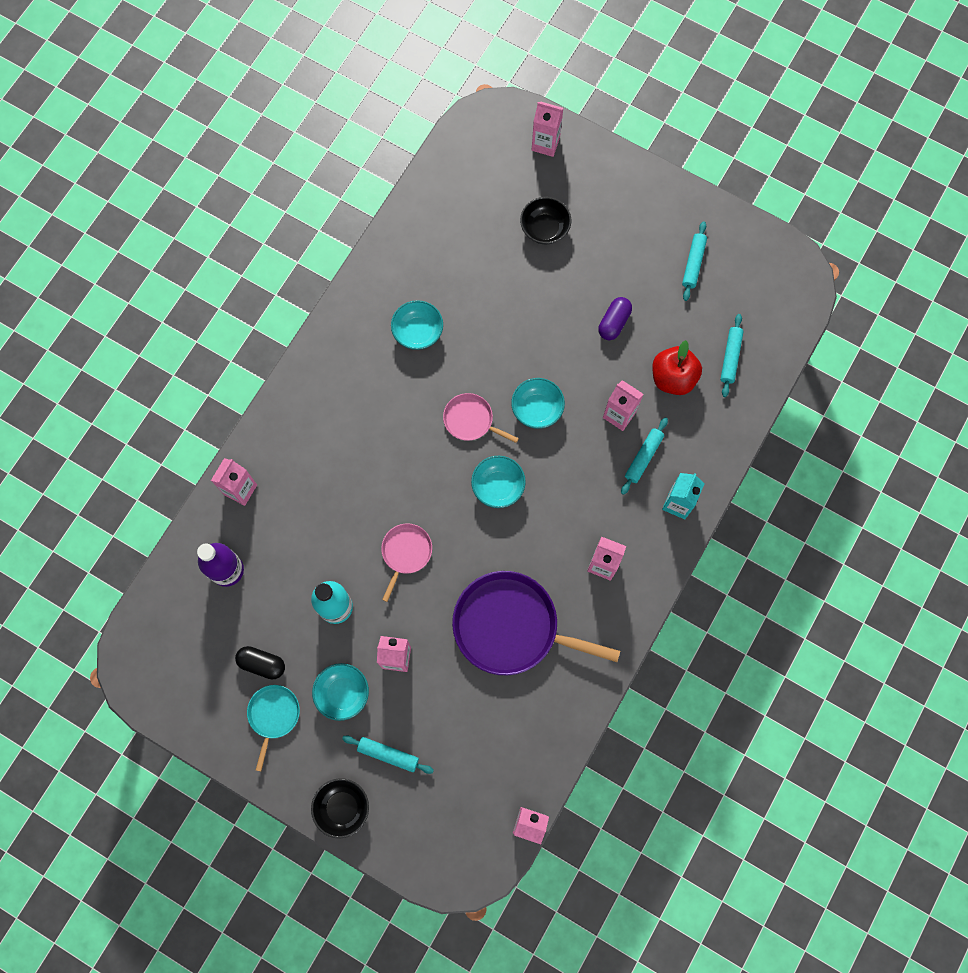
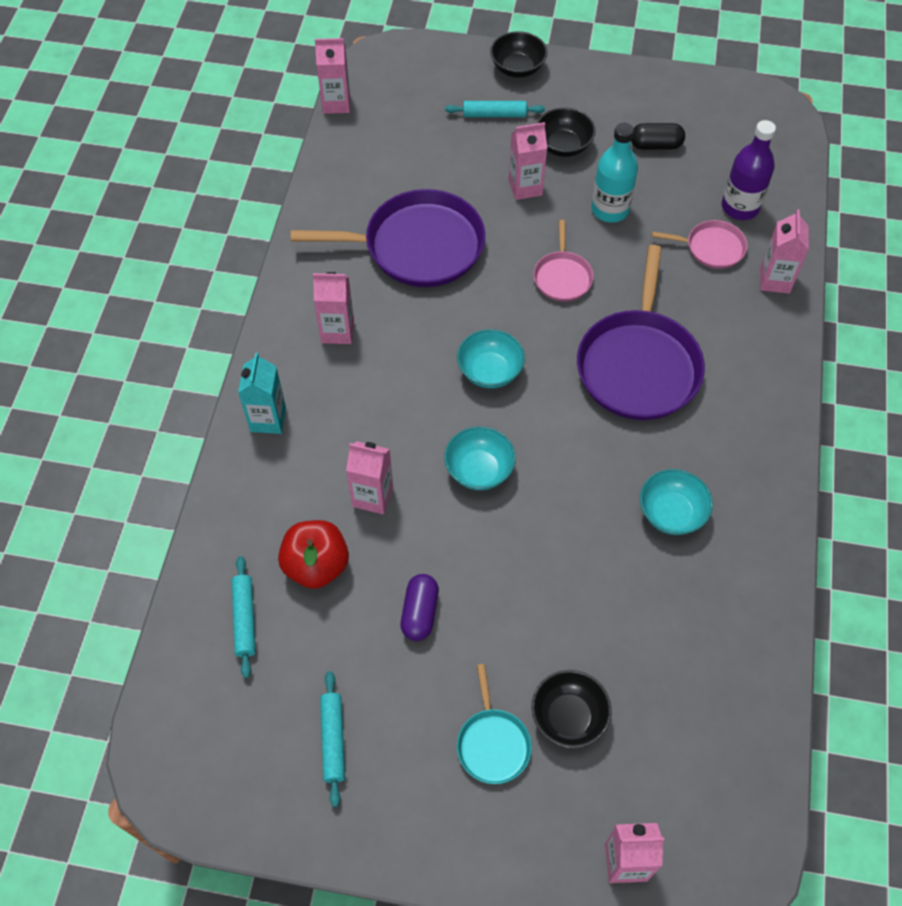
camera: 160 degrees right, 15 degrees down
(273, 715) = (620, 112): turquoise pan -> turquoise pan (492, 743)
(342, 693) = (563, 146): turquoise bowl -> black bowl
(384, 452) = (638, 365): none -> purple pan
(471, 420) = (554, 431): pink pan -> pink pan (711, 248)
(643, 457) = (326, 457): turquoise rolling pin -> none

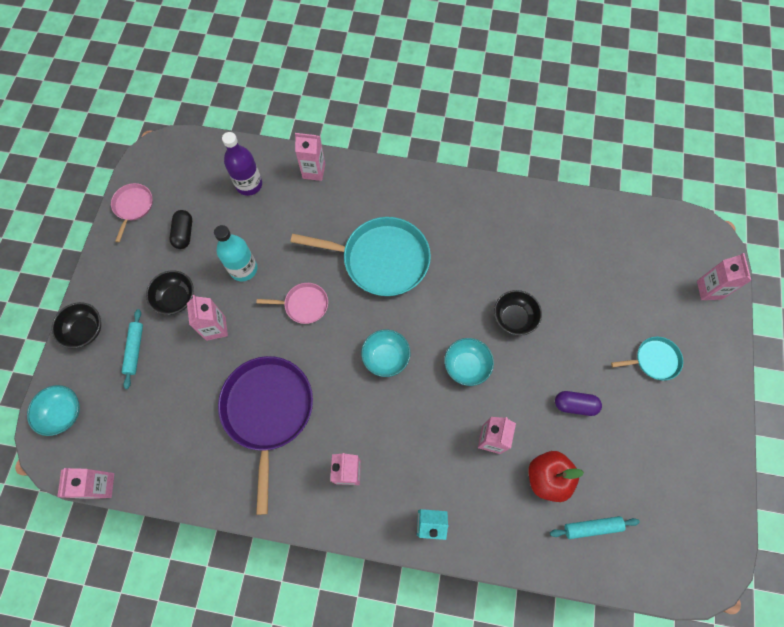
camera: 90 degrees left, 10 degrees up
(333, 740) = (667, 459): turquoise rolling pin -> none
(568, 717) = (631, 316): black bowl -> black bowl (514, 318)
(638, 365) = (381, 259): purple pan -> turquoise pan
(671, 513) = (492, 249): turquoise bowl -> turquoise bowl (63, 413)
(711, 248) = (284, 206): pink pan -> pink pan (133, 206)

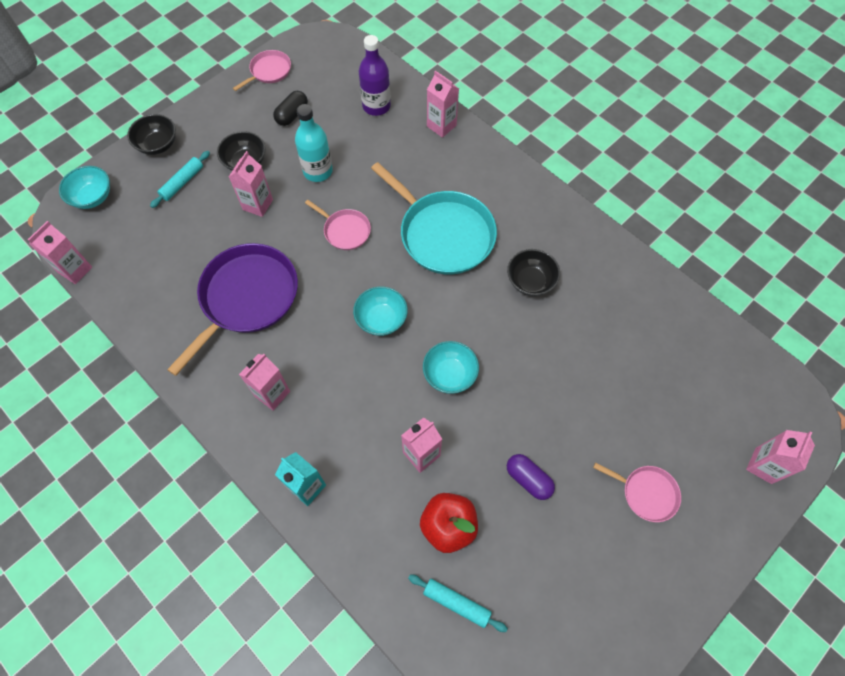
camera: 35 degrees right, 5 degrees down
(514, 318) = (529, 361): black bowl -> black bowl (530, 281)
(654, 360) = (646, 493): turquoise pan -> pink pan

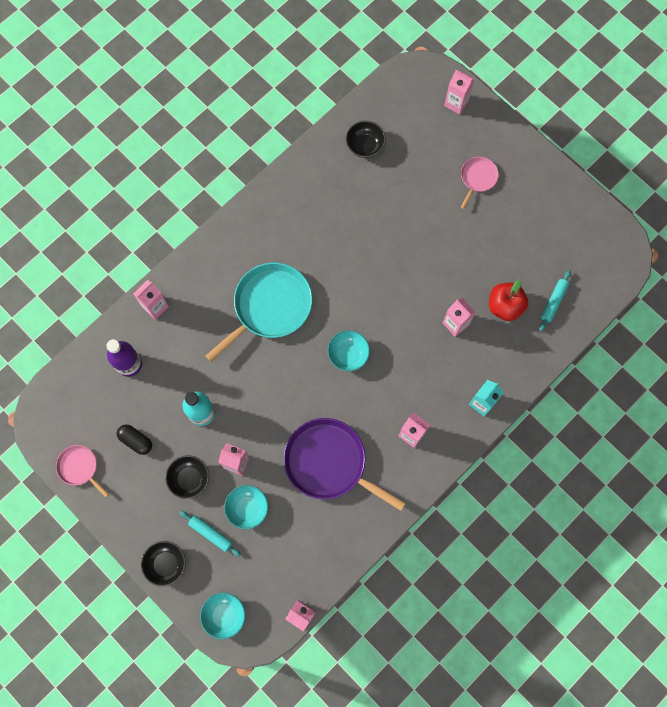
camera: 90 degrees left, 10 degrees up
(345, 230) = (265, 386): pink pan -> none
(450, 374) = (394, 303): turquoise bowl -> turquoise bowl (247, 508)
(528, 479) = (471, 252): purple capsule -> none
(530, 281) = (314, 241): black bowl -> black bowl (365, 145)

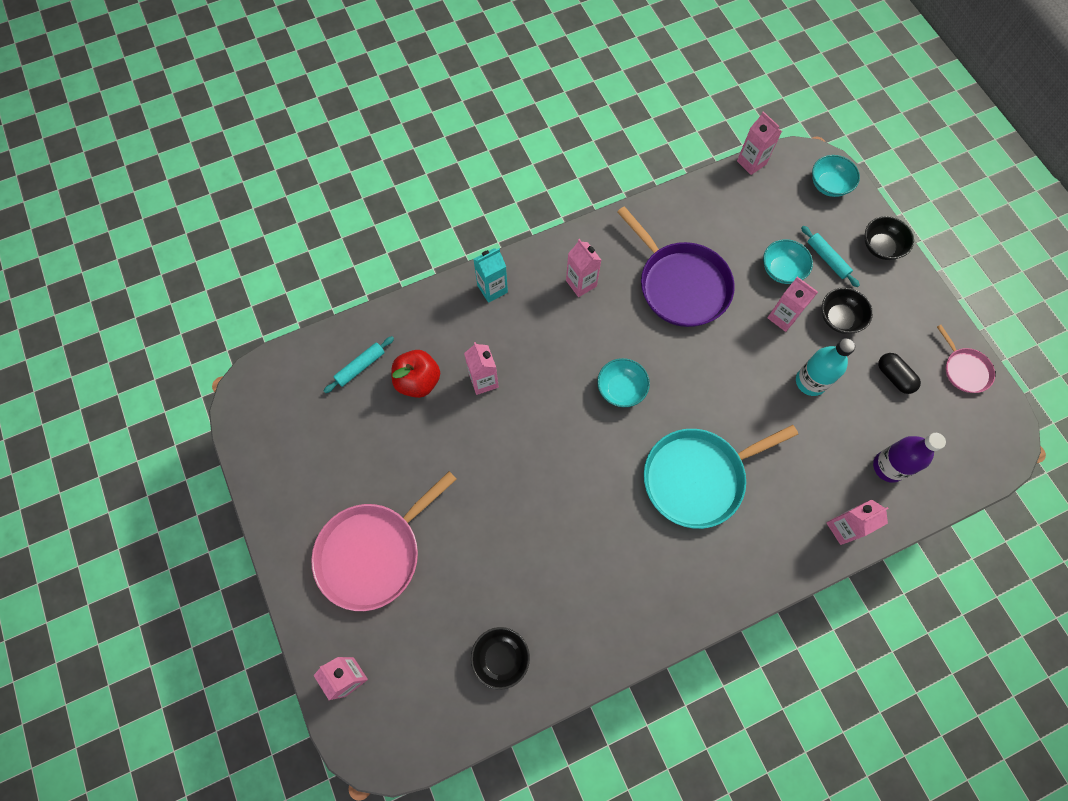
camera: 160 degrees left, 5 degrees down
(477, 178) = (373, 553): pink pan -> pink pan, size x2.01

